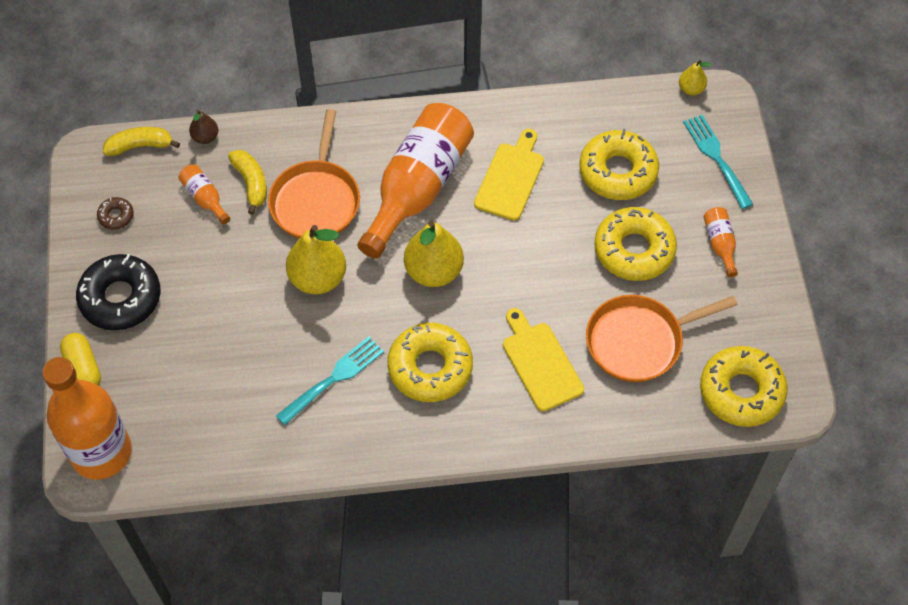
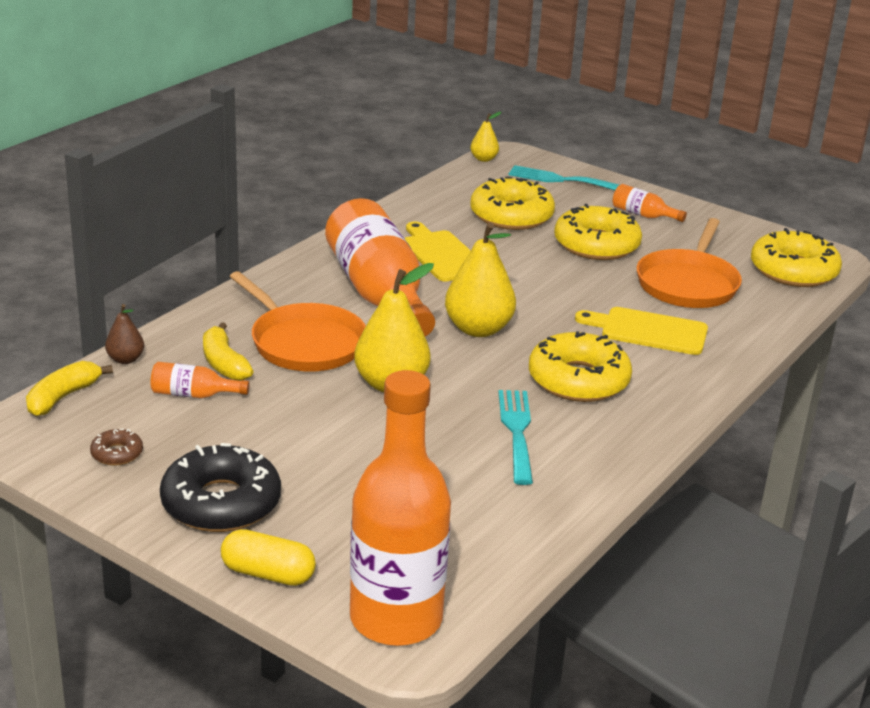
camera: 50 degrees left, 30 degrees down
(251, 183) = (224, 363): yellow banana -> yellow banana turned 135 degrees counterclockwise

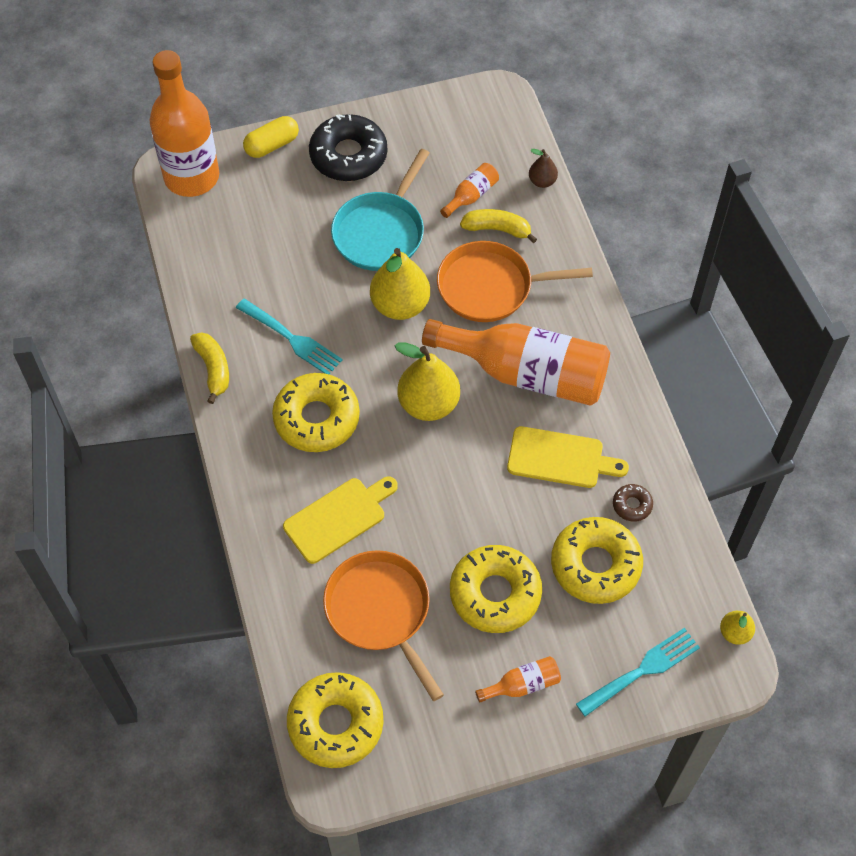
camera: 130 degrees right, 30 degrees up
(63, 397) = (518, 133): yellow banana -> yellow banana (213, 369)
(117, 453) = (435, 132): brown donut -> brown donut (632, 505)
(312, 432) = (381, 232): none -> turquoise pan

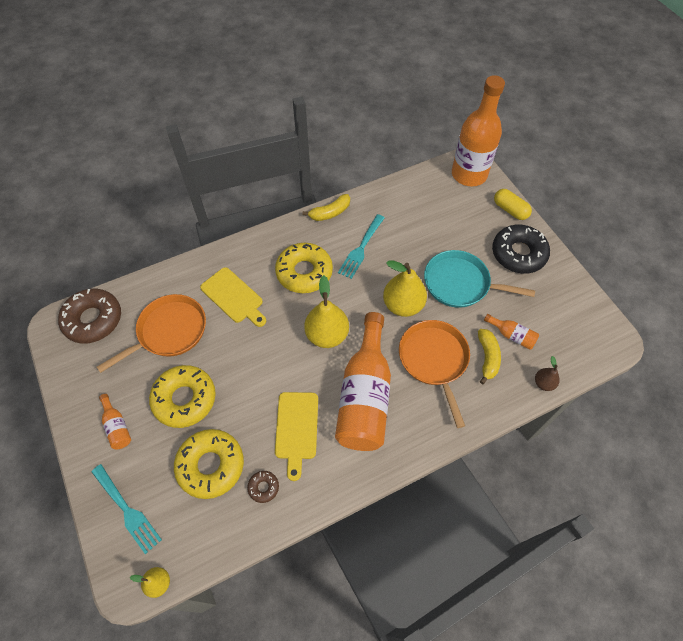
camera: 80 degrees right, 0 degrees up
(335, 724) = (93, 320): yellow donut -> brown donut

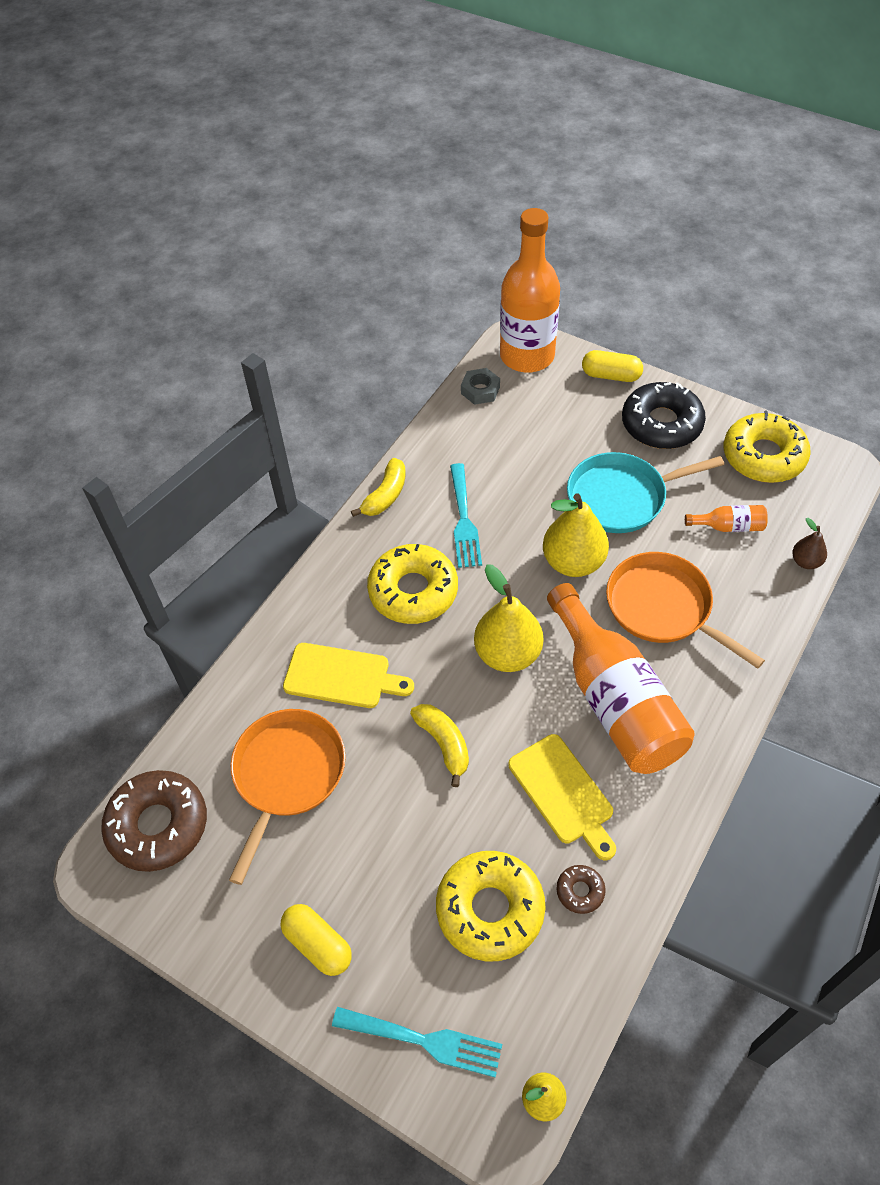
camera: 30 degrees left, 5 degrees down
(117, 426) = (318, 944): orange bottle -> yellow capsule
(184, 399) = (384, 849): yellow donut -> yellow donut (763, 456)
(426, 181) = (480, 390): none -> grey nut
(487, 357) = (721, 568): yellow banana -> yellow banana (444, 744)

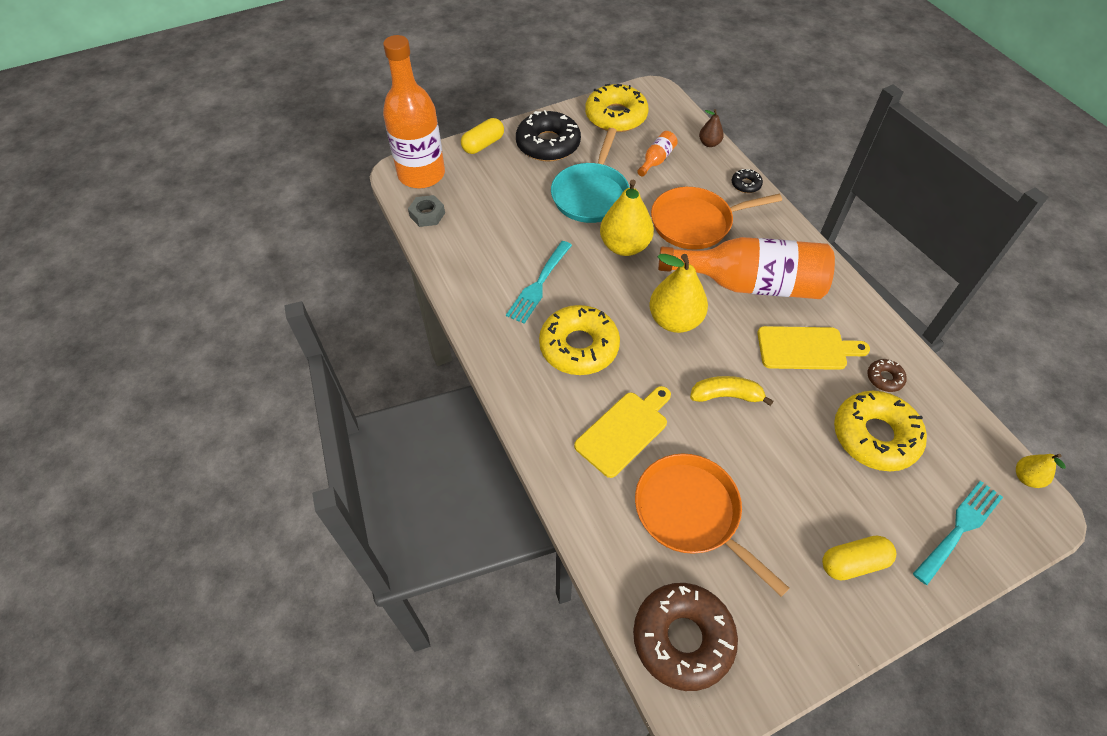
camera: 60 degrees left, 0 degrees up
(385, 495) = (474, 319): yellow banana -> none
(464, 520) = (539, 285): turquoise fork -> turquoise fork turned 90 degrees clockwise
(770, 628) = (746, 184): none -> black donut

